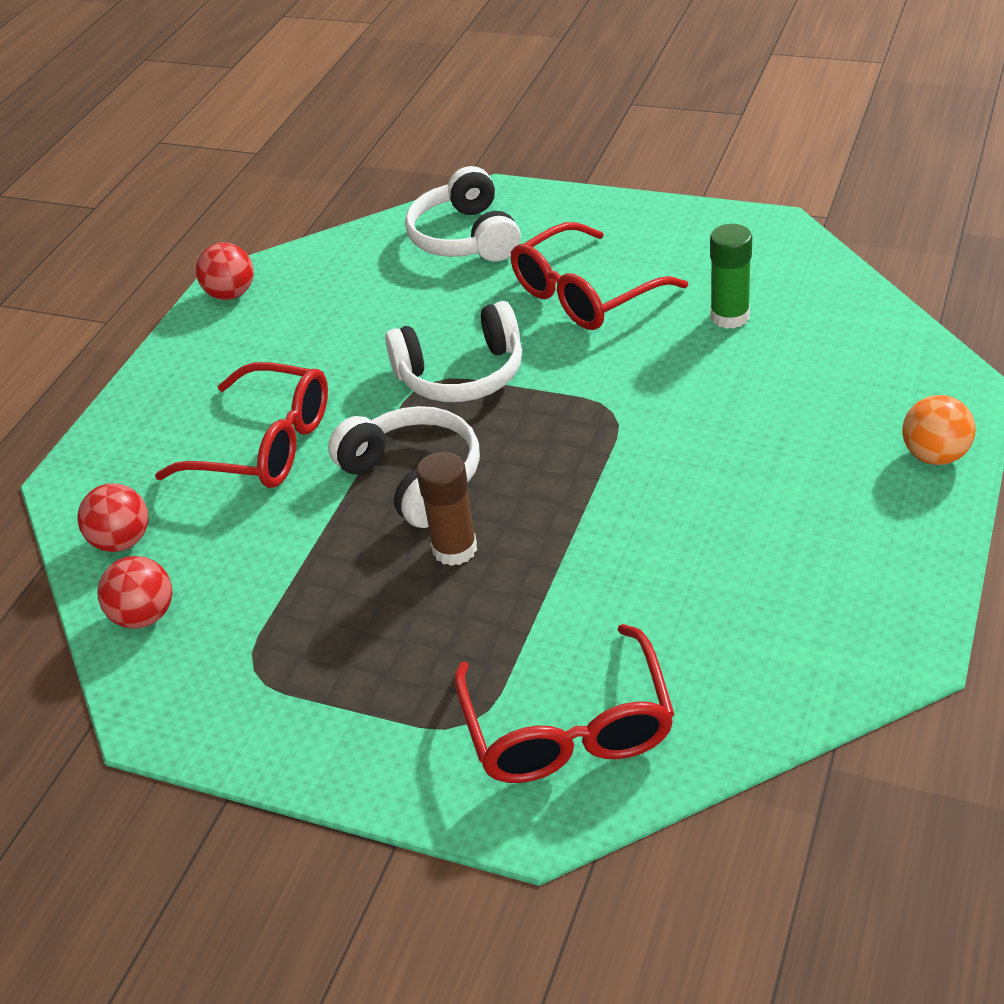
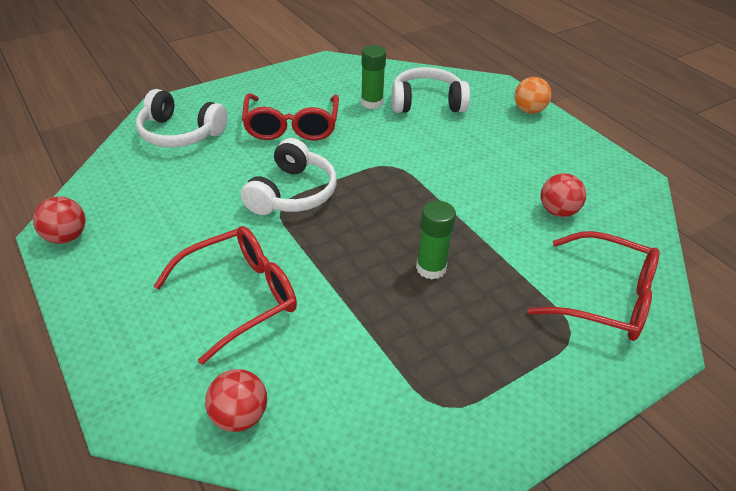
camera: 60 degrees left, 0 degrees up
(145, 616) = (332, 440): red ball -> red ball (558, 211)
(414, 478) = (354, 253): white headphones -> white headphones (427, 103)
(454, 549) = (431, 268): brown glue stick -> green glue stick

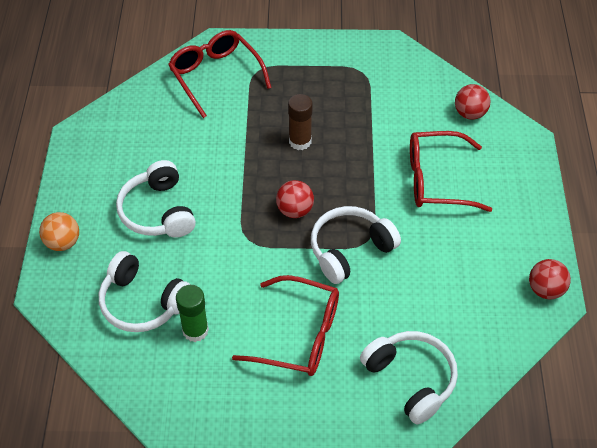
camera: 145 degrees left, 10 degrees up
(291, 126) = (298, 335): red glasses -> red glasses turned 75 degrees clockwise
(431, 268) = (300, 141): green glue stick -> brown glue stick
(489, 154) = (158, 211): none -> white headphones
(558, 211) = (170, 138): red ball -> red ball (295, 210)

